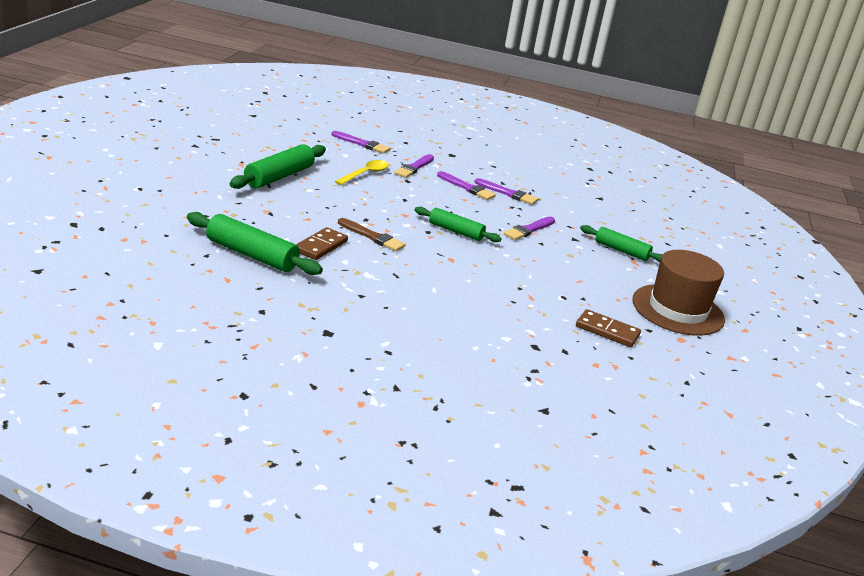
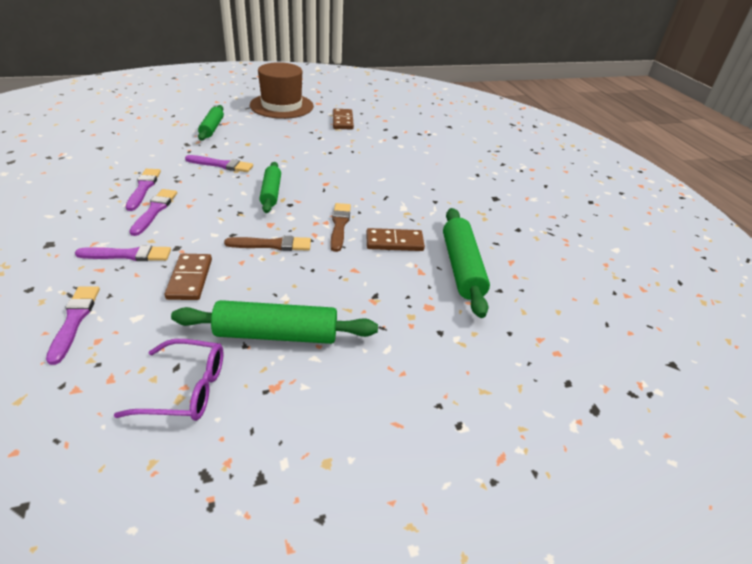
camera: 120 degrees left, 10 degrees up
(272, 149) = (185, 389): none -> purple glasses
(365, 174) = (189, 279): yellow spoon -> brown domino
(375, 206) = (272, 245): none -> brown brush

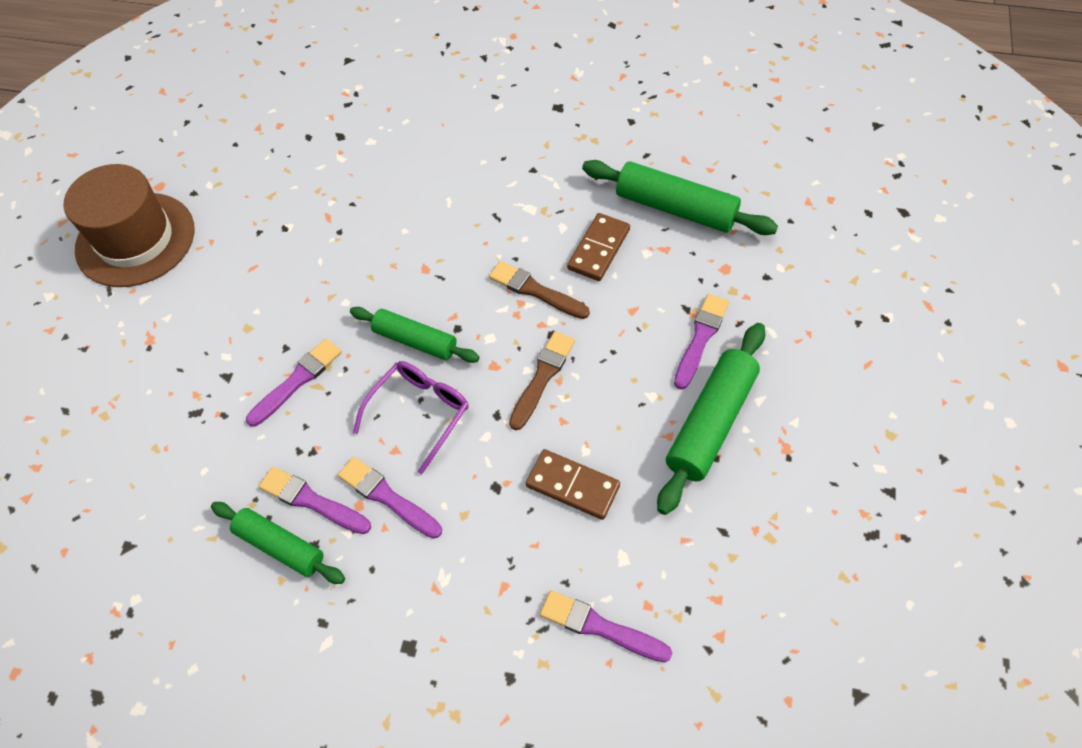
camera: 55 degrees left, 20 degrees up
(127, 255) = (486, 549): purple brush -> purple brush (700, 338)
(185, 389) = (759, 529): purple glasses -> purple glasses (419, 413)
(212, 128) = (158, 363): green rolling pin -> green rolling pin (280, 546)
(342, 121) = (248, 178): brown domino -> none

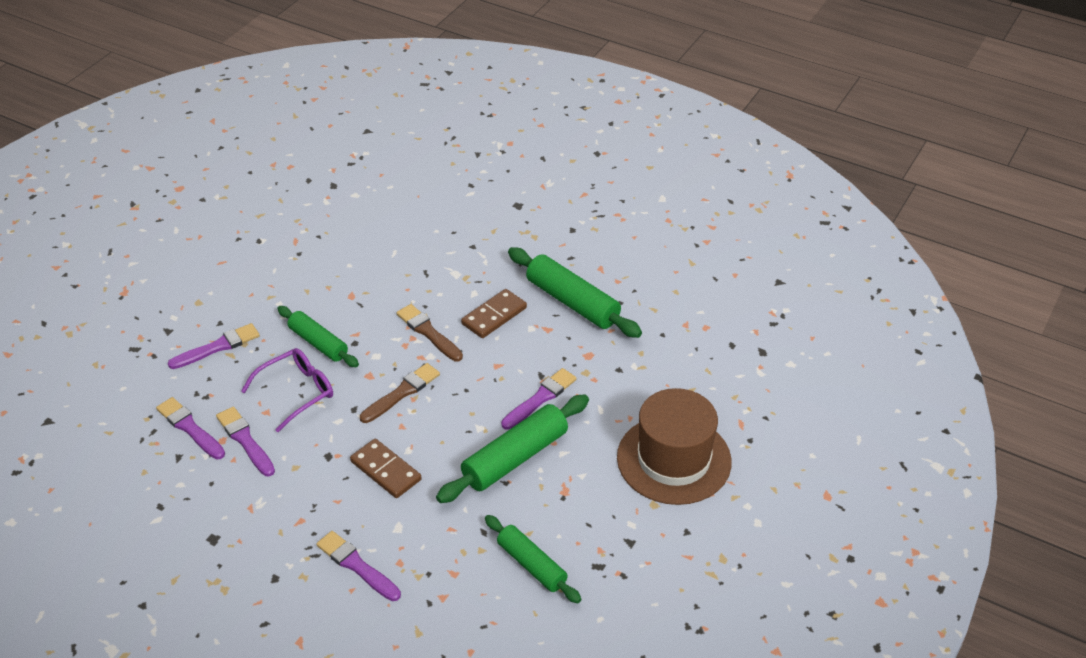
camera: 15 degrees right, 15 degrees down
(135, 239) = (145, 221): brown hat -> brown hat (674, 459)
(280, 546) = (154, 450): green rolling pin -> green rolling pin (531, 565)

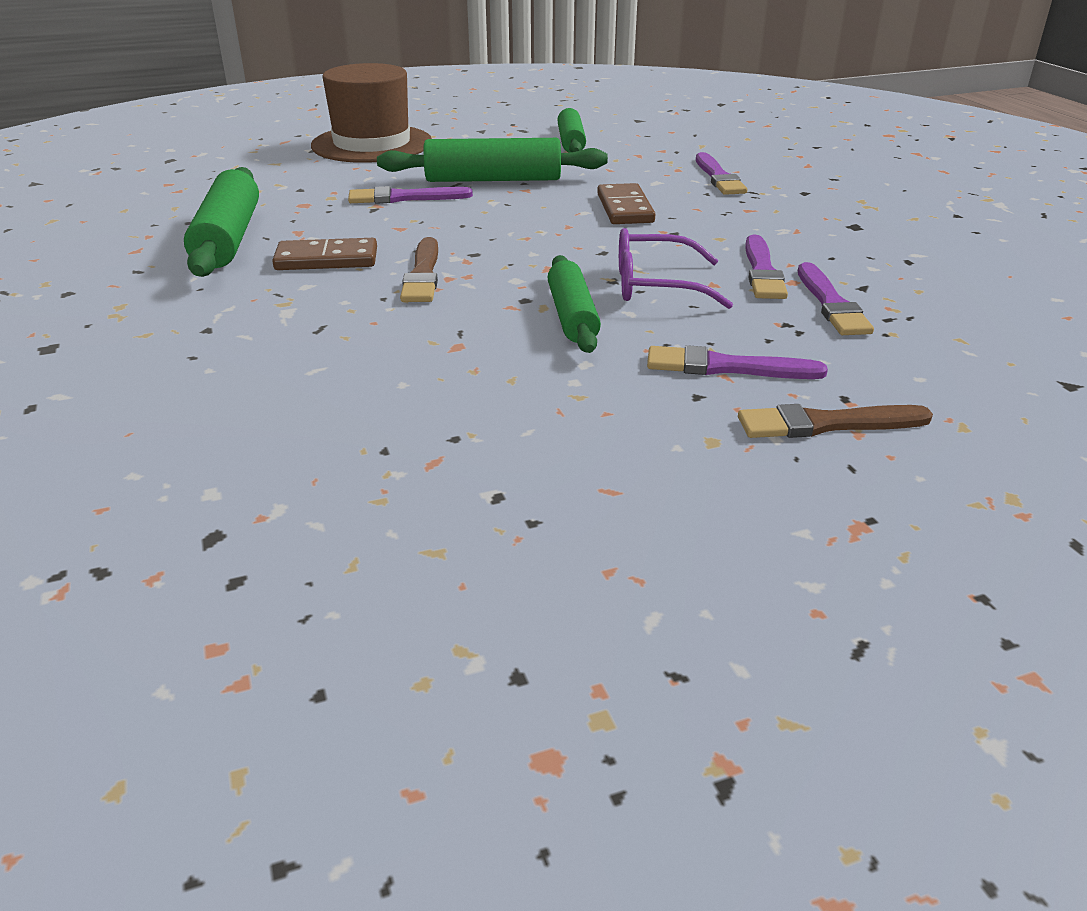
camera: 140 degrees left, 10 degrees down
(401, 393) = (532, 244): brown brush -> brown brush (827, 424)

